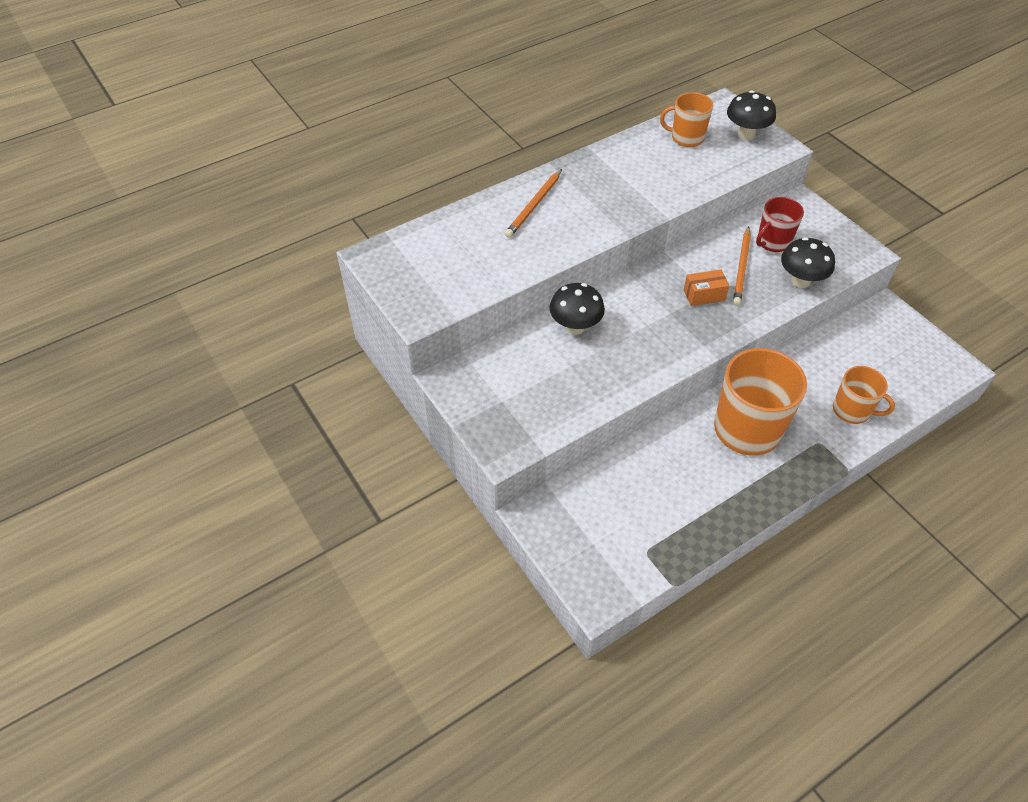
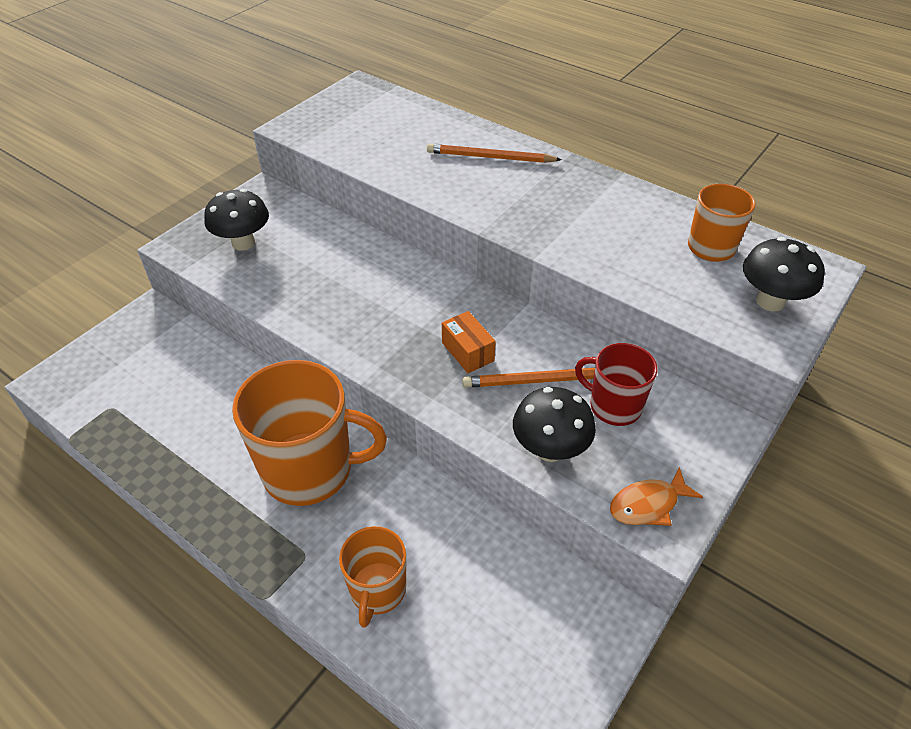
camera: 70 degrees right, 5 degrees down
(575, 327) = (365, 256): black mushroom -> black mushroom (243, 243)
(849, 253) = (648, 504): none -> orange fish

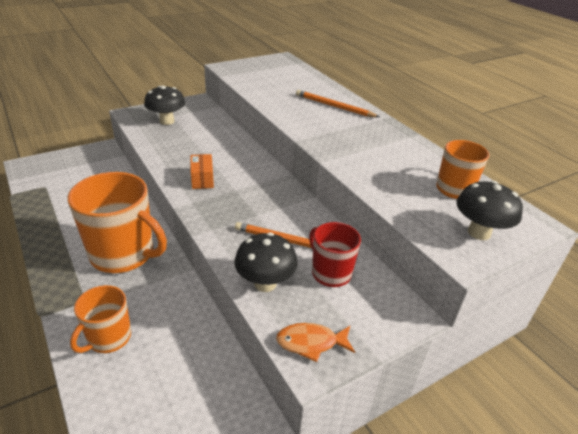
camera: 20 degrees right, 10 degrees down
(467, 352) = (254, 211): orange box -> orange box (202, 179)

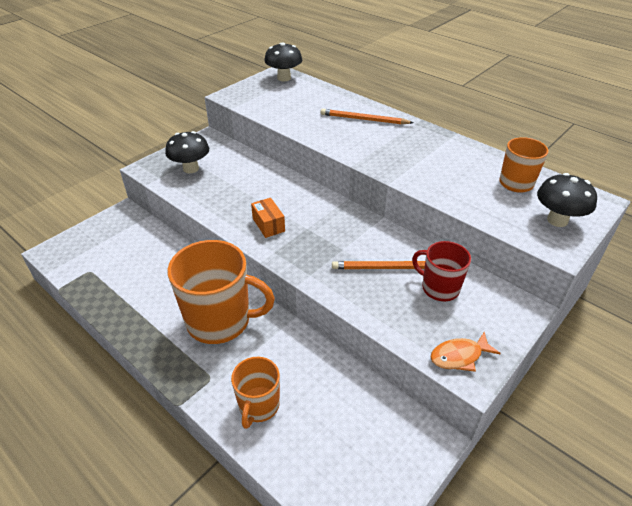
camera: 15 degrees left, 5 degrees up
(265, 283) = (390, 314): black mushroom -> black mushroom (284, 78)

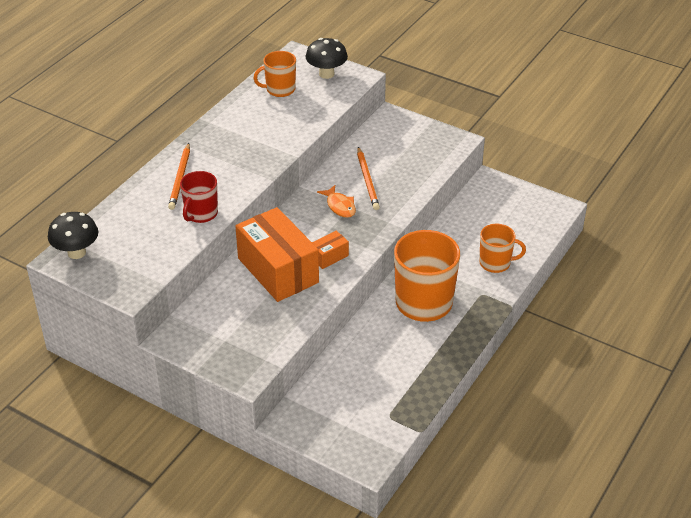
camera: 100 degrees left, 0 degrees up
(191, 168) = (242, 336): black mushroom -> none
(261, 192) = (278, 270): none -> orange box
(439, 288) = (382, 153): red mug -> red mug (201, 214)
(459, 356) = (445, 145): orange fish -> orange fish (340, 206)

